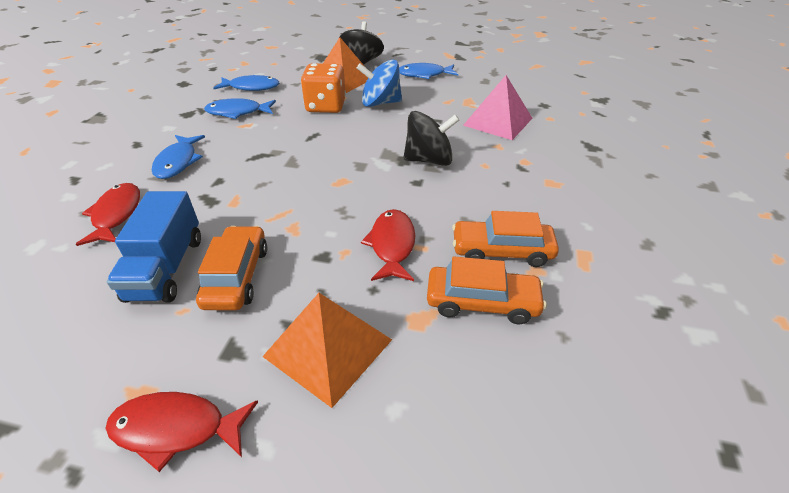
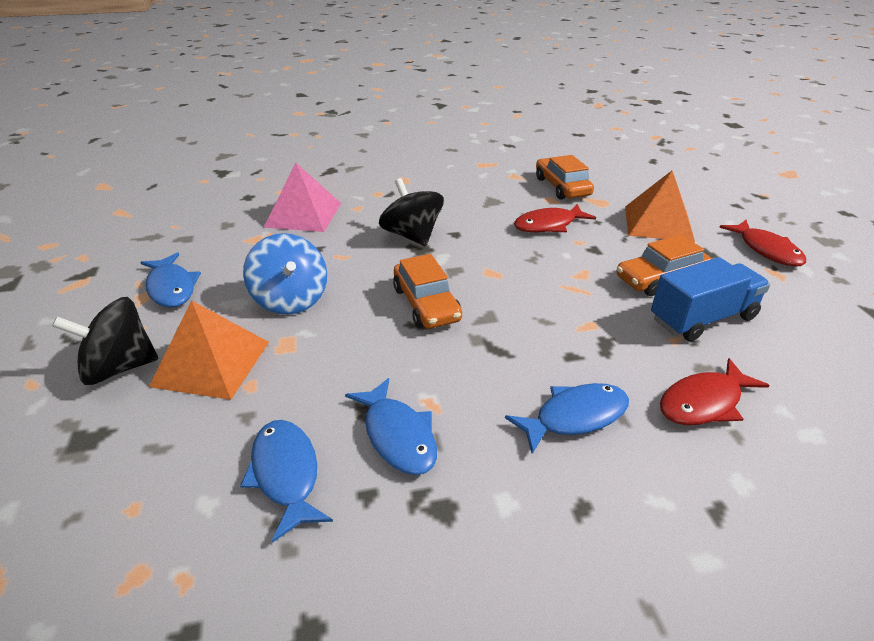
camera: 115 degrees left, 5 degrees down
(326, 106) = (325, 344): orange dice -> none
(501, 251) = (508, 187): orange car -> orange car (426, 304)

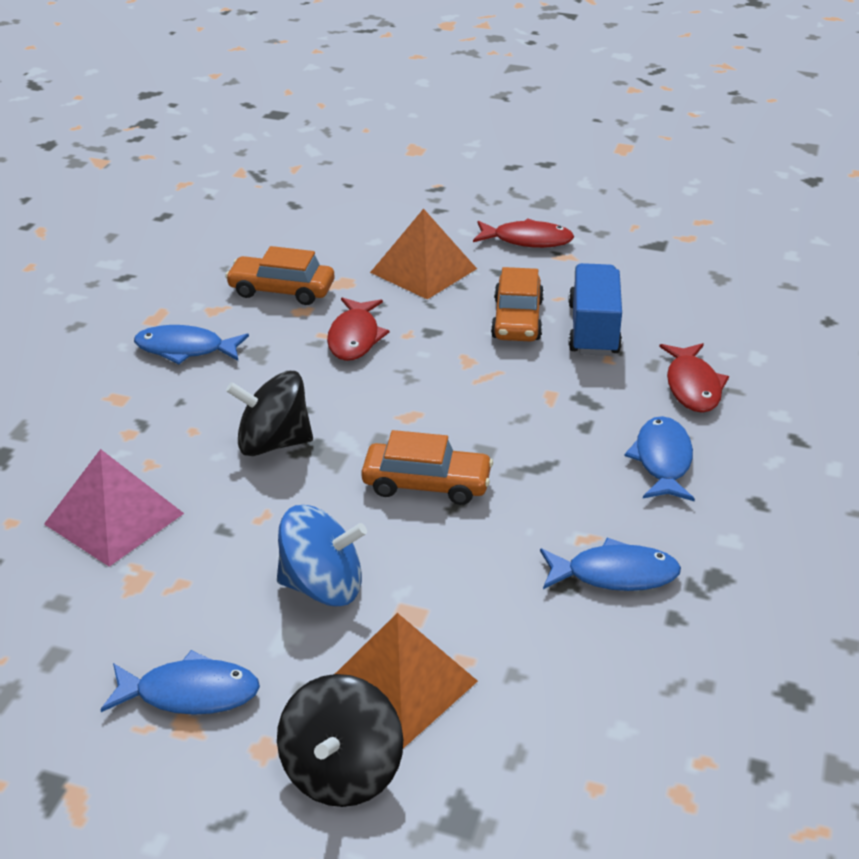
camera: 60 degrees left, 0 degrees up
(286, 474) = (617, 664): blue fish -> blue fish (185, 349)

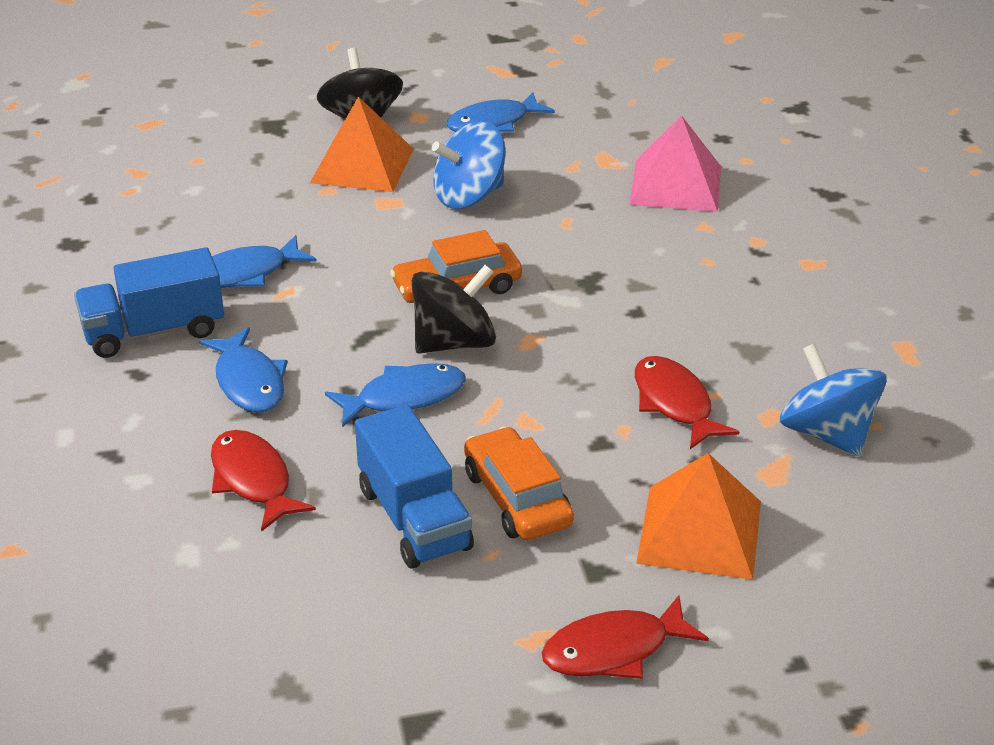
camera: 150 degrees right, 0 degrees up
(185, 349) = (823, 327): blue fish -> blue fish (404, 397)
(273, 443) = (625, 274): black spinning top -> black spinning top (454, 343)
(281, 290) = (827, 433): orange car -> blue spinning top
(731, 540) = (154, 331): none -> blue truck

